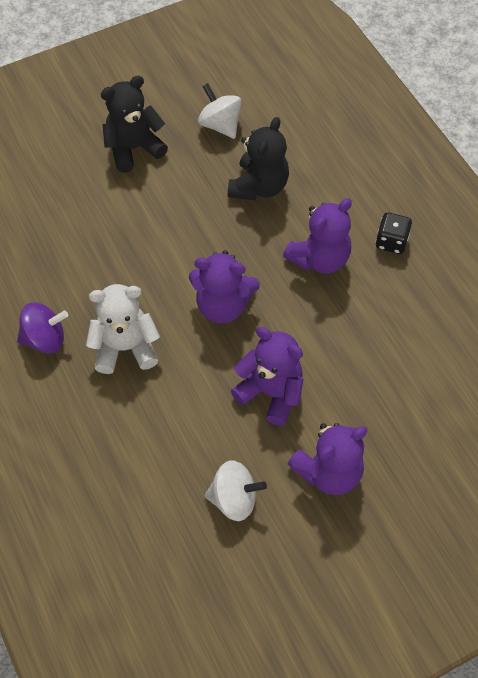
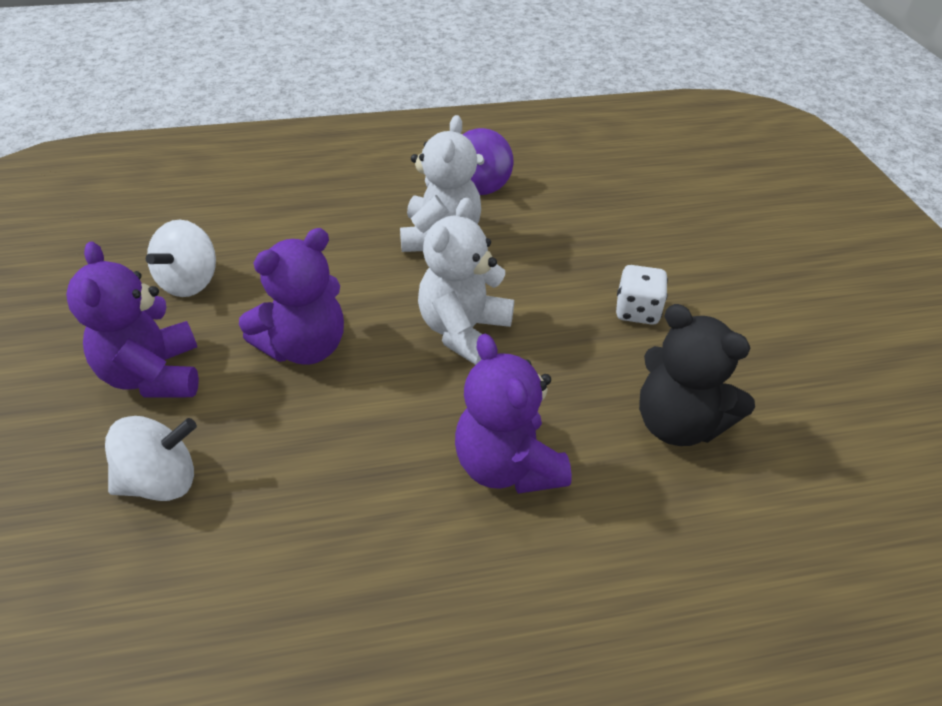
camera: 105 degrees right, 15 degrees down
(133, 148) = (768, 298): black teddy bear -> none
(170, 215) = (637, 311): none -> white dice
(220, 125) = (820, 405): white spinning top -> white spinning top (161, 481)
(223, 305) = (463, 331): purple teddy bear -> white teddy bear
(391, 242) = (510, 593): black dice -> none

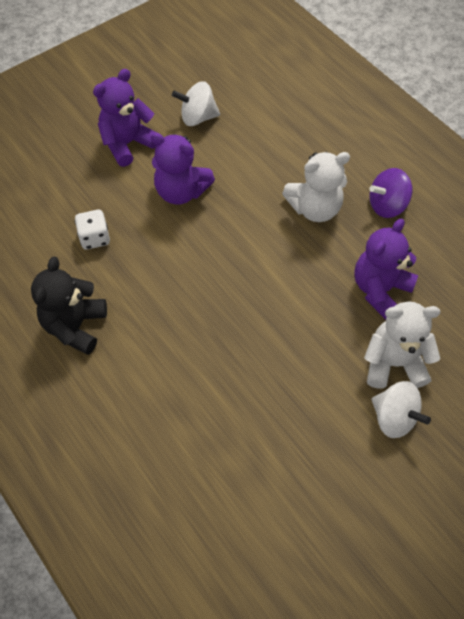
camera: 65 degrees right, 15 degrees up
(161, 481) = (71, 184): white spinning top -> white spinning top (394, 417)
(463, 331) = (237, 257): white teddy bear -> white teddy bear (394, 363)
(507, 466) = (151, 317): purple teddy bear -> purple teddy bear (380, 289)
(637, 311) = (314, 341): white dice -> white dice (95, 238)
(677, 424) = (226, 391): black teddy bear -> black teddy bear (75, 326)

